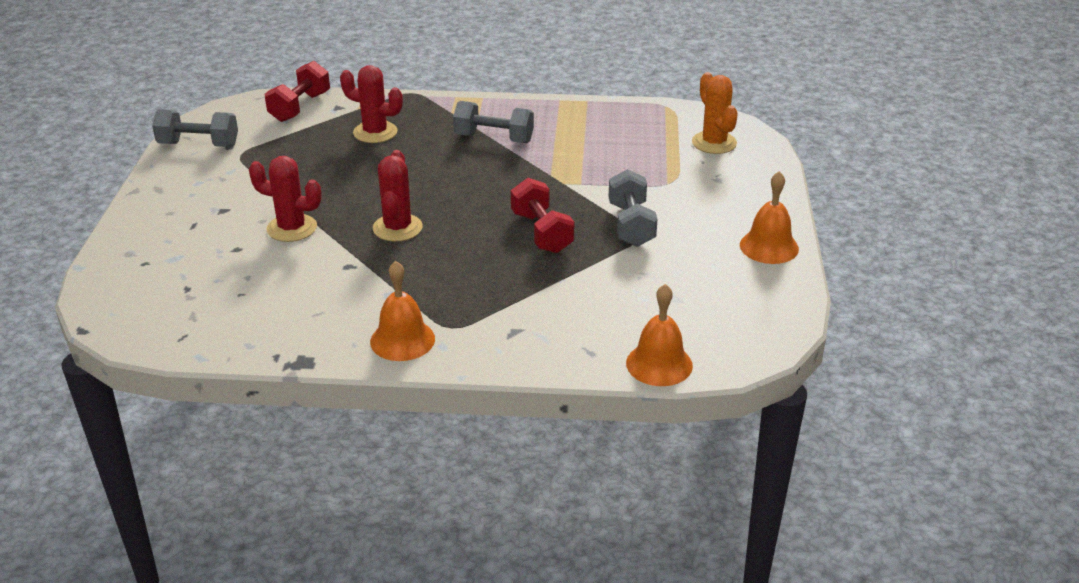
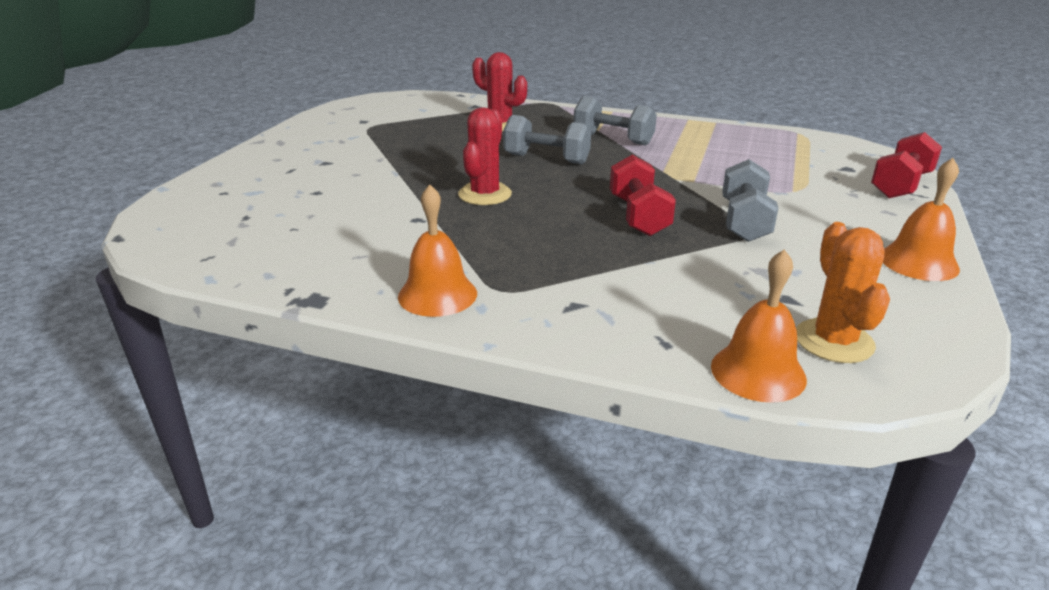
camera: 15 degrees right, 5 degrees down
(198, 145) = (338, 117): grey dumbbell -> grey dumbbell (546, 159)
(292, 228) = (380, 183): red cactus -> none
(300, 107) = (442, 103): red dumbbell -> red dumbbell (901, 185)
(714, 143) = (850, 164): orange cactus -> orange cactus (834, 341)

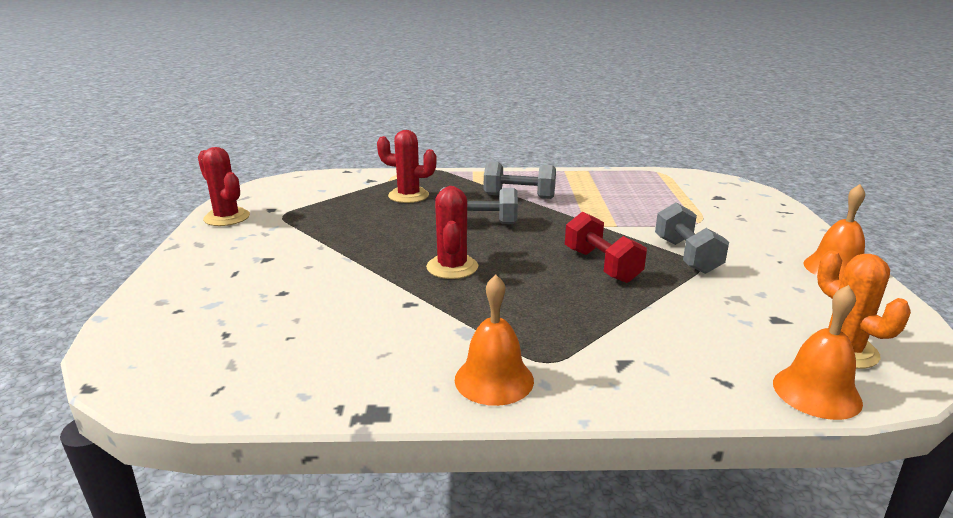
camera: 20 degrees left, 5 degrees down
(320, 123) = (227, 217): none -> red cactus
(901, 185) = (767, 206): red dumbbell -> none

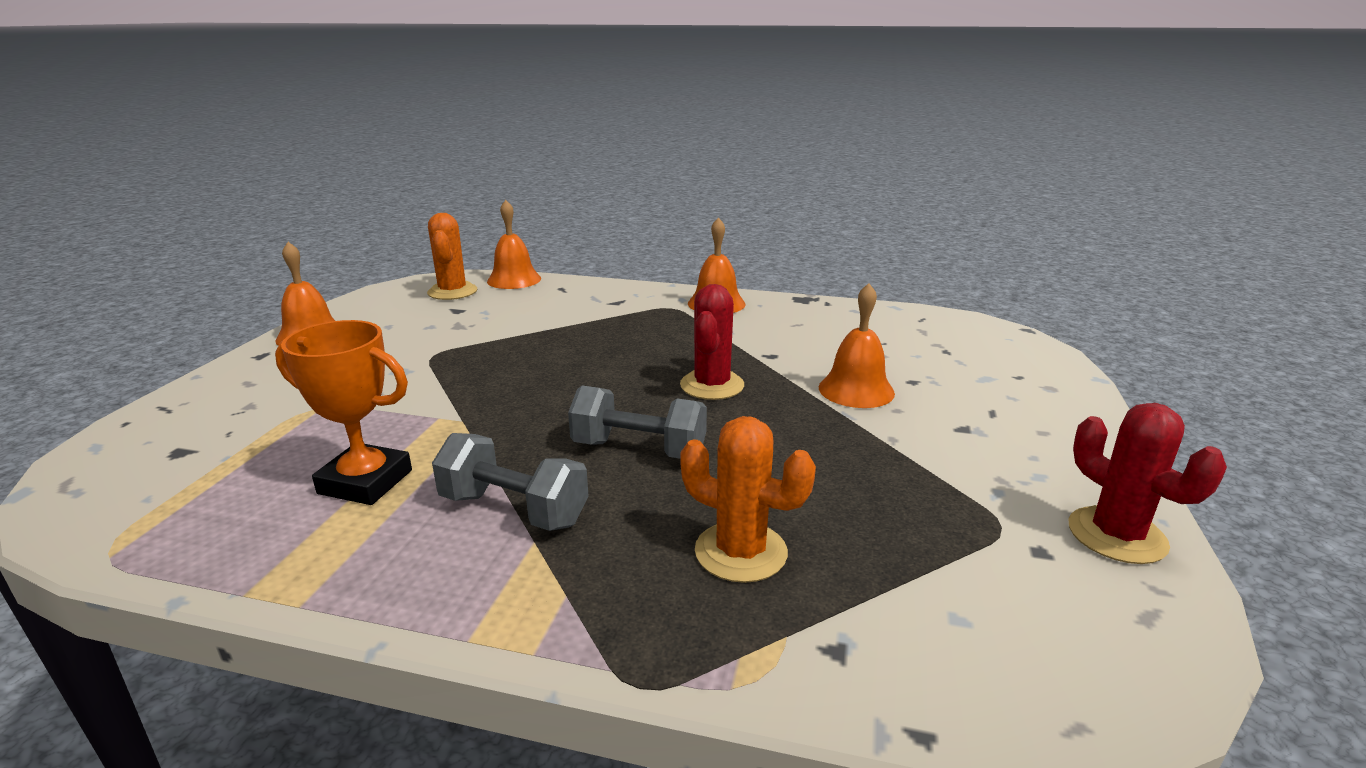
camera: 165 degrees left, 0 degrees up
(335, 278) = (856, 390): none -> orange bell
(408, 196) = (741, 552): red cactus -> orange cactus
(601, 265) = (538, 366): red dumbbell -> none
(603, 197) = (365, 482): none -> orange trophy
(686, 256) = (428, 365): grey dumbbell -> none

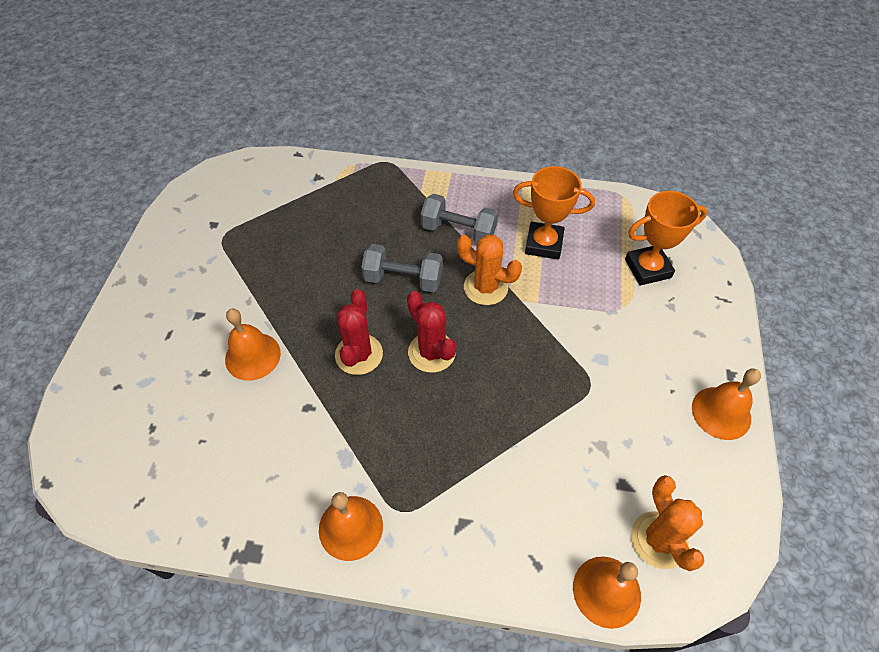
camera: 175 degrees right, 30 degrees up
(225, 443) = (647, 268): none -> orange trophy
(741, 552) = (348, 215): orange cactus -> orange cactus (485, 287)
(1116, 535) = (171, 235): red cactus -> red cactus (431, 352)

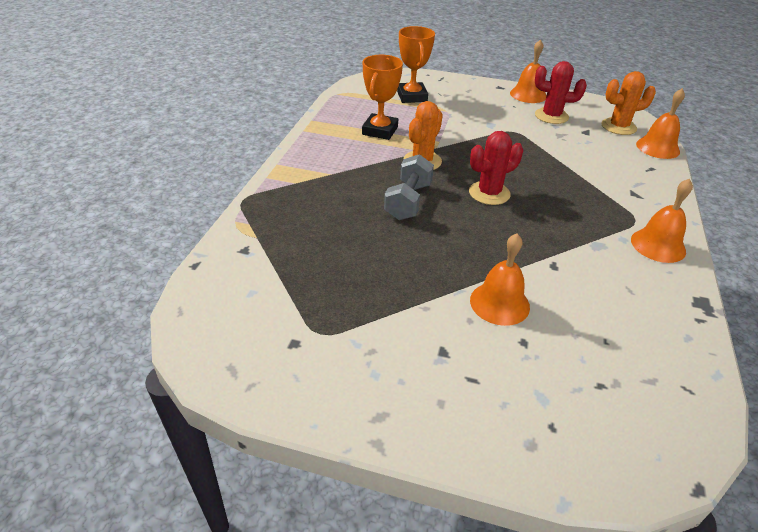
camera: 85 degrees left, 15 degrees down
(359, 354) = (493, 232): red cactus -> red cactus (551, 116)
(458, 231) = (355, 167): grey dumbbell -> none

